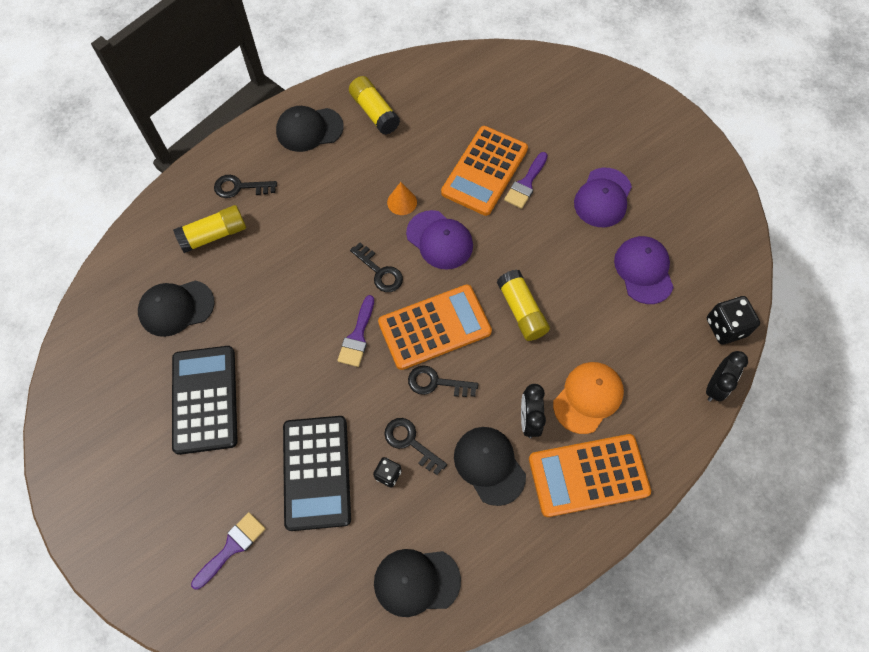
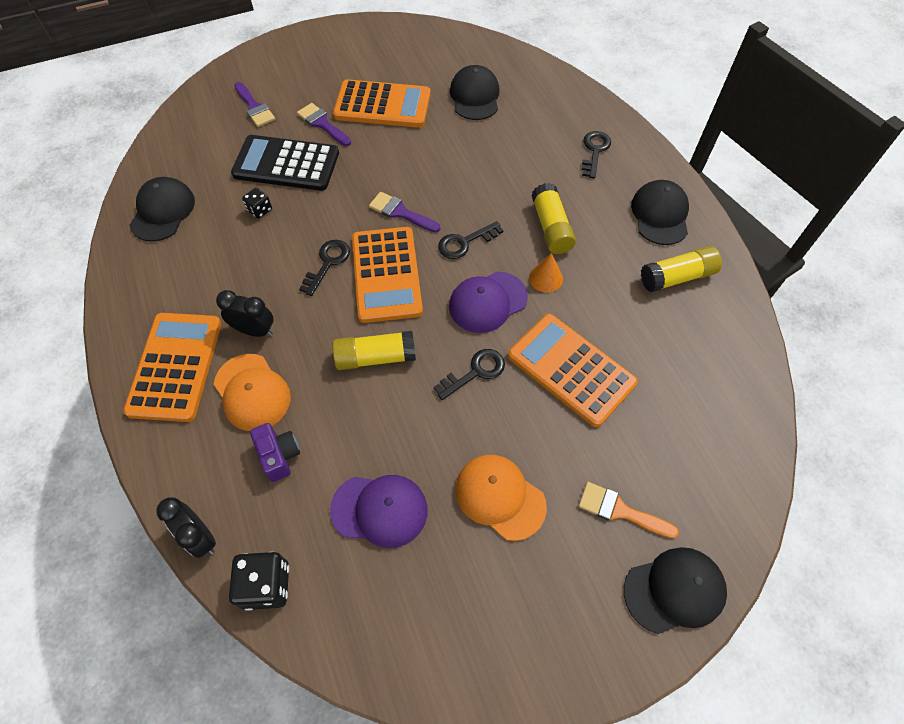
camera: 105 degrees right, 5 degrees down
(205, 399) = (382, 105): black calculator -> orange calculator
(214, 235) = (543, 127): yellow glue stick -> yellow glue stick (551, 227)
(410, 442) = (280, 231): black key -> black key (475, 372)
(489, 465) = (228, 286): black cap -> black cap (674, 590)
(526, 184) = (542, 410): purple brush -> purple brush (322, 124)
(583, 127) = (620, 510): none -> orange brush
(603, 198) = (500, 497): purple cap -> orange cap
(632, 354) = (279, 456): none -> purple camera

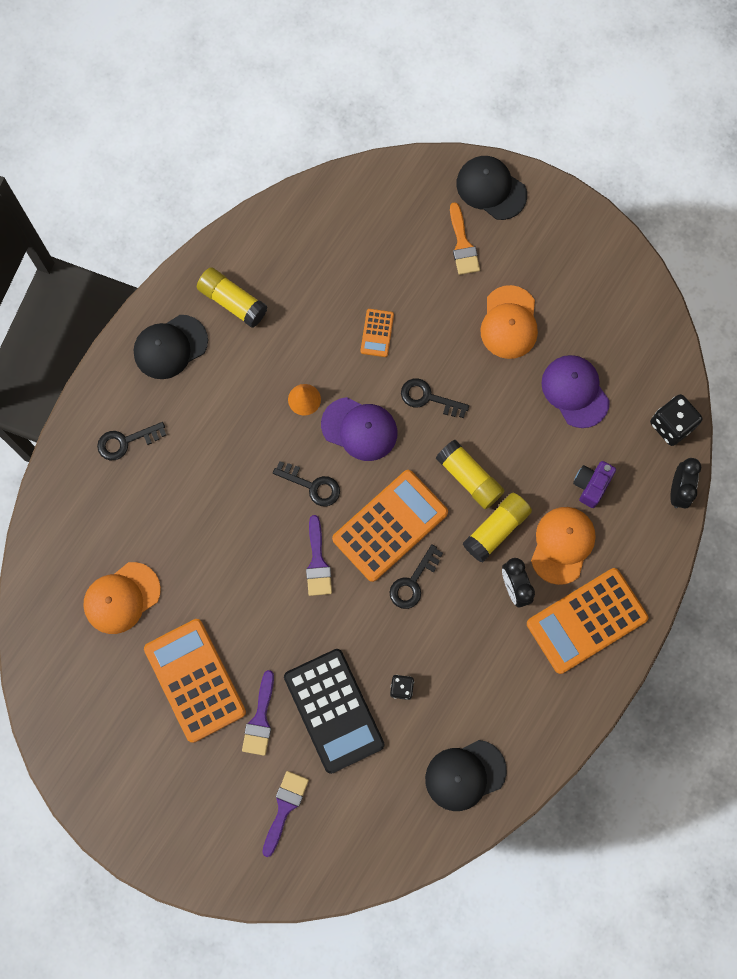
camera: 125 degrees left, 15 degrees up
(328, 263) = (413, 582): black key -> black key turned 45 degrees counterclockwise
(475, 96) = (122, 598): black cap -> orange cap
(551, 227) = (246, 426): yellow glue stick -> yellow glue stick (496, 529)
(571, 369) = (377, 333): orange calculator -> orange calculator, size x0.46

